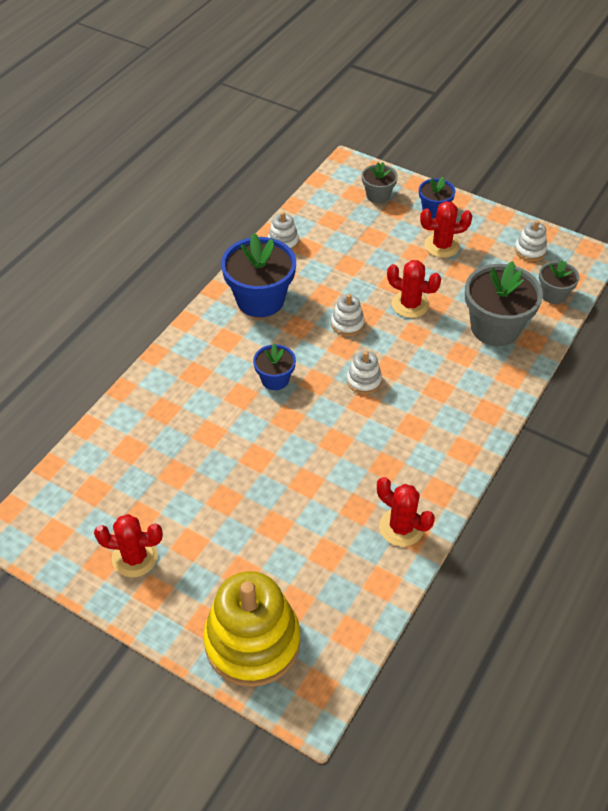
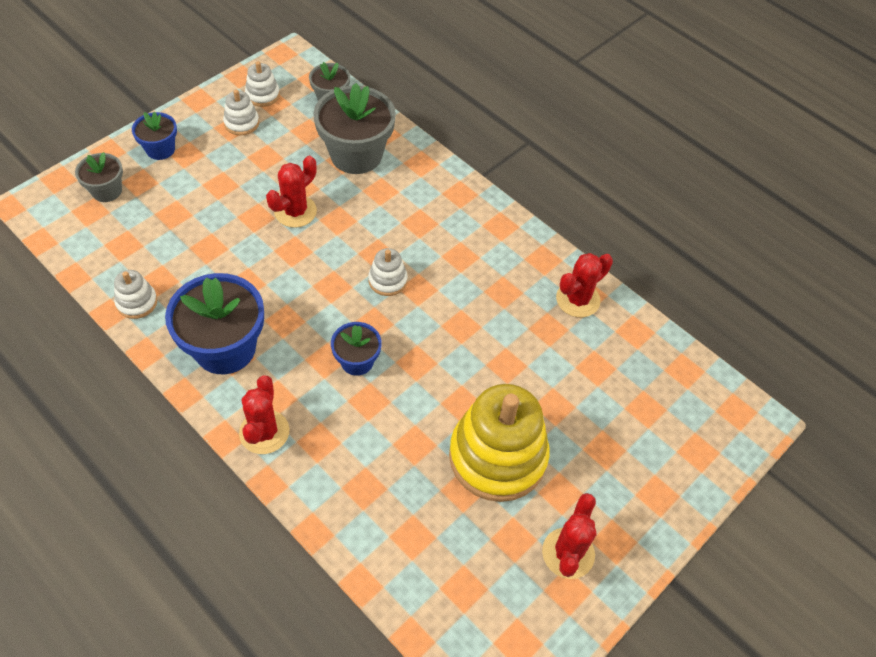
camera: 80 degrees left, 5 degrees up
(252, 642) = (685, 455): yellow stacking toy -> yellow stacking toy (497, 456)
(347, 324) = (300, 273): white stacking toy -> white stacking toy (241, 123)
(442, 246) = (220, 160): red cactus -> red cactus (264, 432)

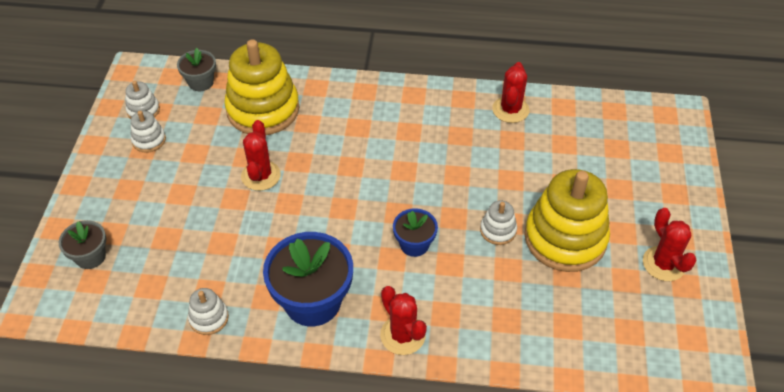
camera: 35 degrees left, 5 degrees down
(160, 149) = (102, 199): blue flower pot -> none
(356, 155) = (263, 109): grey flower pot -> yellow stacking toy
(387, 280) = (377, 178): white stacking toy -> white stacking toy (498, 230)

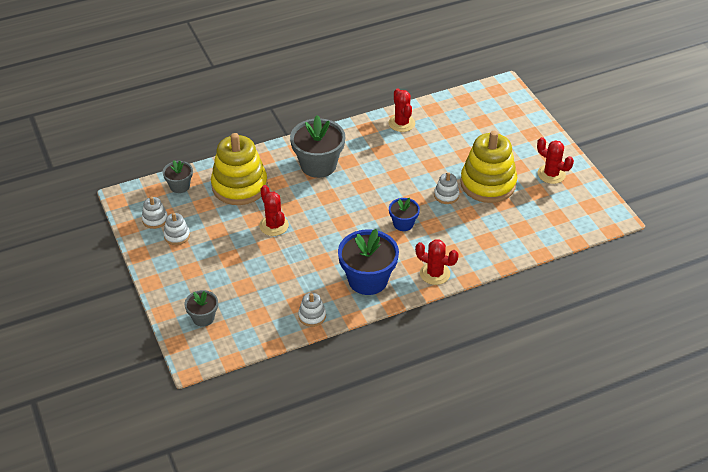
camera: 30 degrees left, 5 degrees down
(370, 121) = (318, 165): none -> grey flower pot

